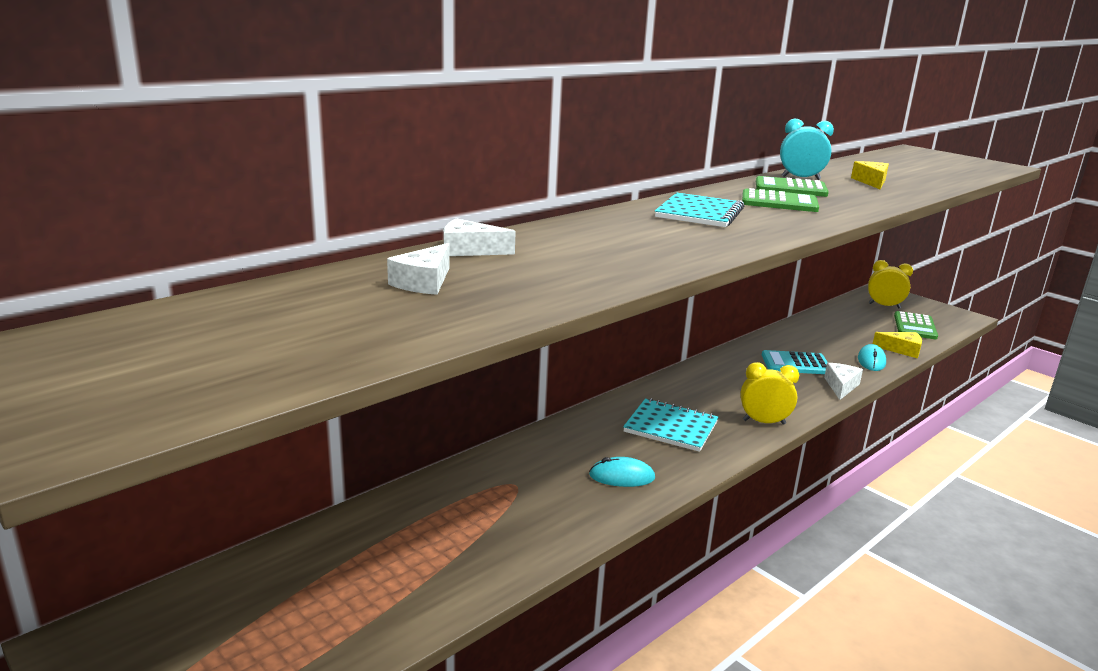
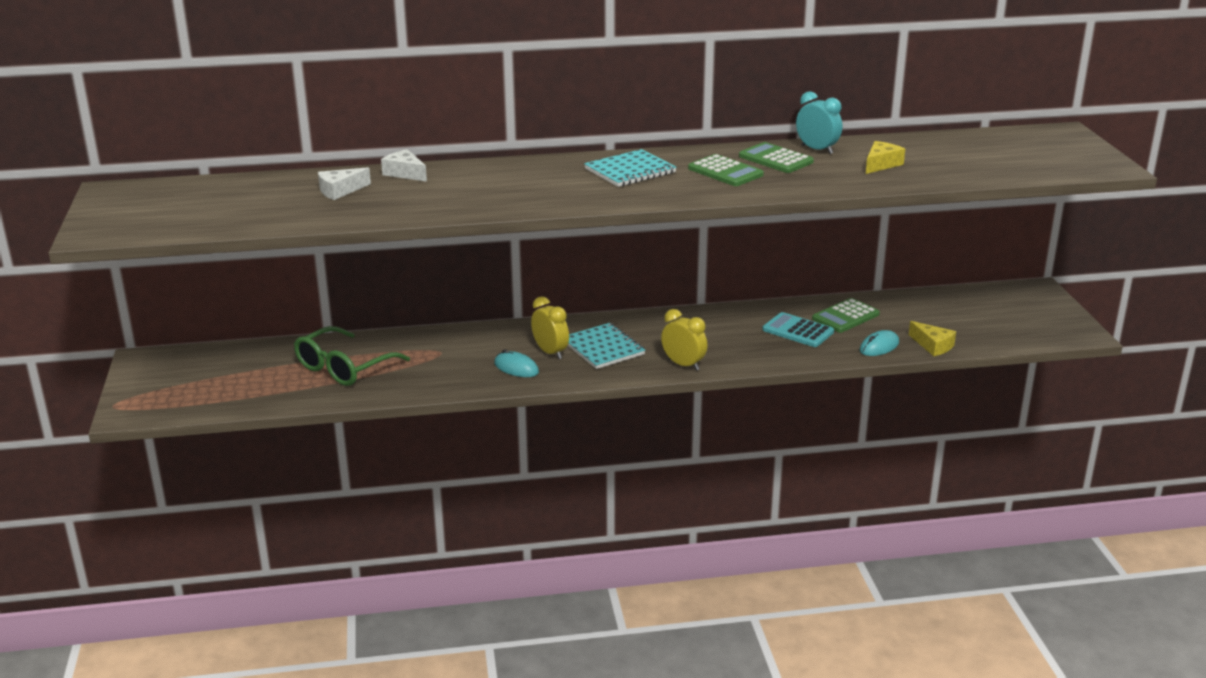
camera: 35 degrees right, 5 degrees up
(422, 546) = (343, 368): none -> green glasses
(841, 386) = (804, 358): white cheese -> none
(884, 306) = (1006, 303): yellow clock -> yellow clock (550, 352)
(915, 326) = (997, 329): green calculator -> green calculator (845, 316)

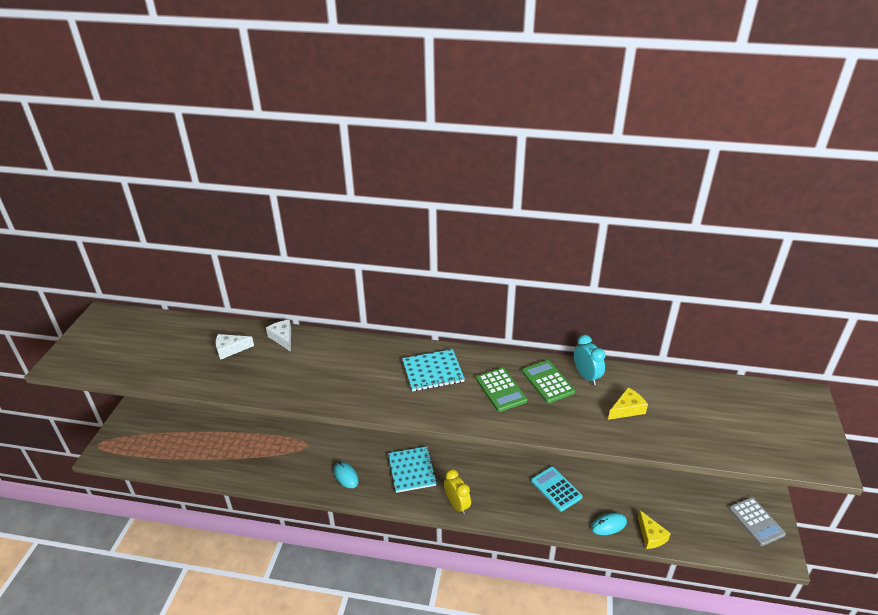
camera: 20 degrees right, 10 degrees up
(343, 368) = (242, 445): green glasses -> none
(550, 352) = (375, 465): yellow clock -> none
(845, 316) = (599, 482): green calculator -> none
(1041, 314) = (756, 521): none -> grey calculator

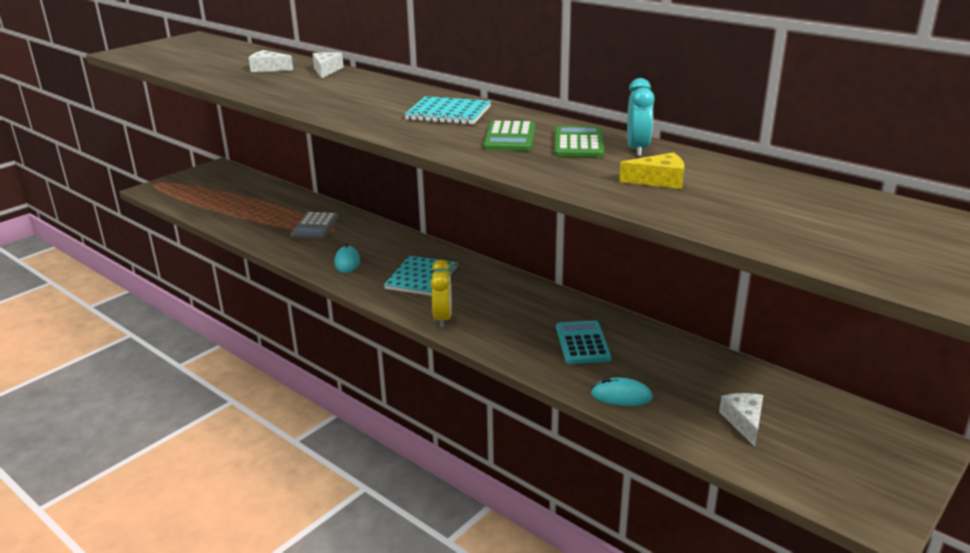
camera: 30 degrees right, 10 degrees down
(651, 536) = (674, 426): yellow cheese -> none
(680, 515) = (744, 422): none -> white cheese
(756, 521) = (871, 469): grey calculator -> grey calculator (315, 226)

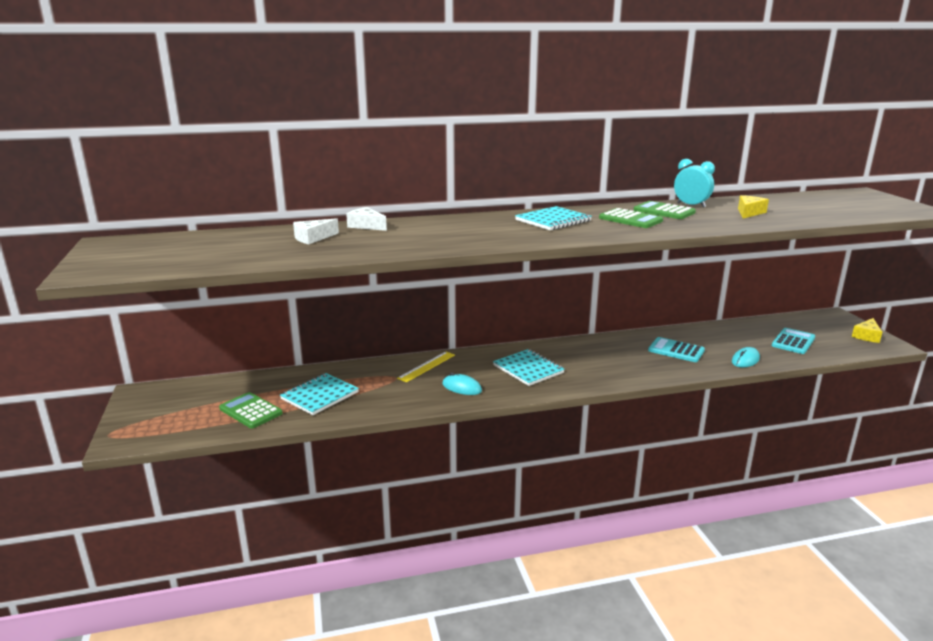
camera: 55 degrees left, 5 degrees down
(224, 206) = (250, 411): none -> green calculator
(272, 217) = (319, 396): none -> turquoise notebook
(315, 226) = (372, 382): grey calculator -> none
(370, 235) = (427, 366): none -> yellow ruler
(442, 318) = (598, 380): yellow clock -> none
(744, 422) = (793, 341): white cheese -> turquoise calculator
(880, 488) = (867, 336): none -> yellow cheese

